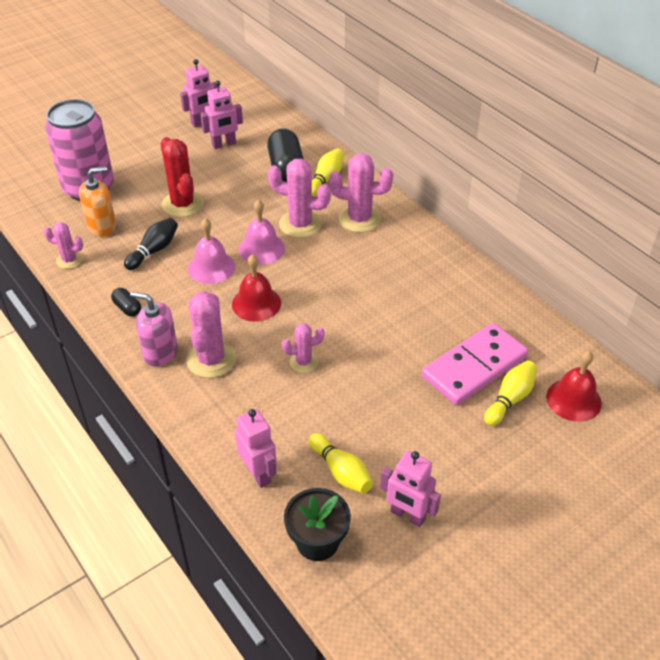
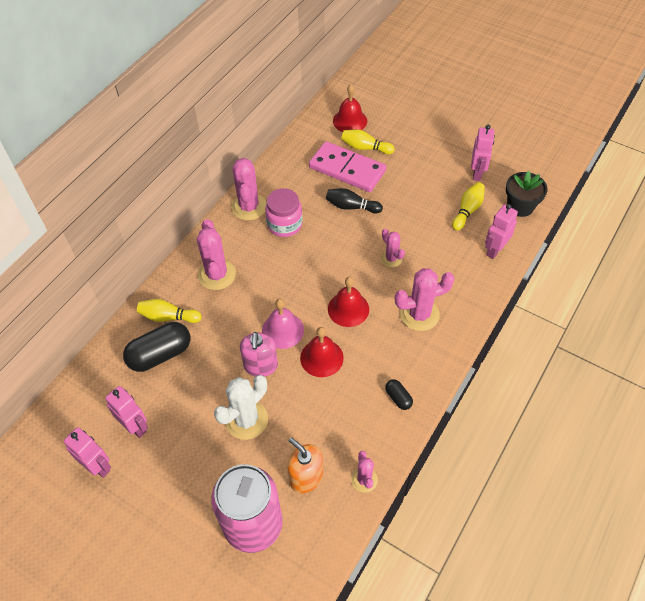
camera: 110 degrees left, 10 degrees up
(127, 308) = (398, 398): black capsule -> black capsule turned 60 degrees counterclockwise
(154, 251) = (320, 413): black bowling pin -> black bowling pin (351, 207)
(160, 352) = (431, 351): pink soap dispenser -> pink soap dispenser (260, 366)
(182, 204) = (246, 420): red cactus -> white cactus
(211, 267) = (321, 357): pink bell -> red bell
(300, 224) = (239, 314): pink cactus -> pink cactus (249, 207)
(404, 284) = (284, 224): none -> pink jar

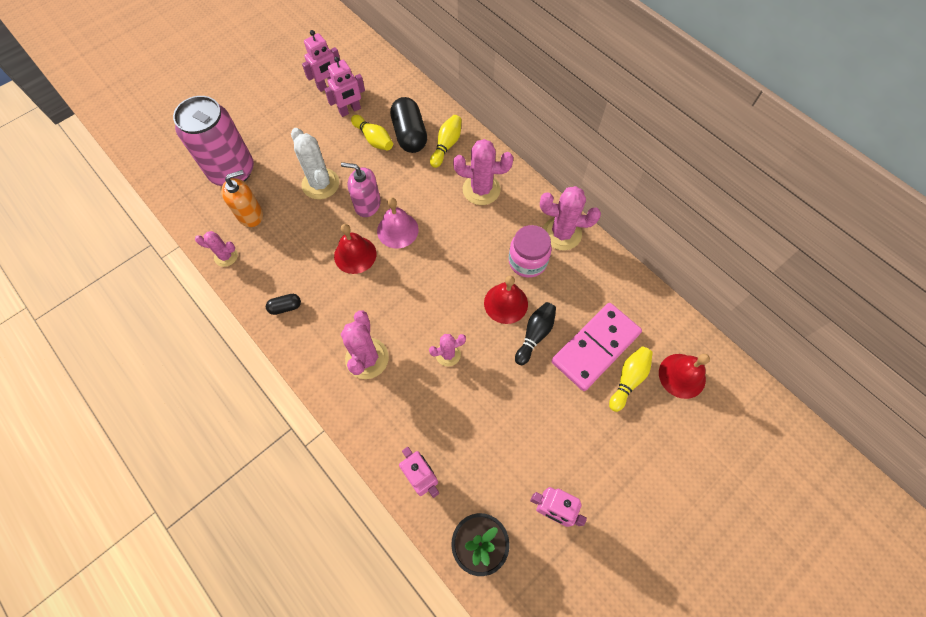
camera: 105 degrees right, 10 degrees up
(348, 309) = (399, 292): red bell -> red bell (506, 303)
(467, 211) = (491, 469): yellow bowling pin -> yellow bowling pin (374, 139)

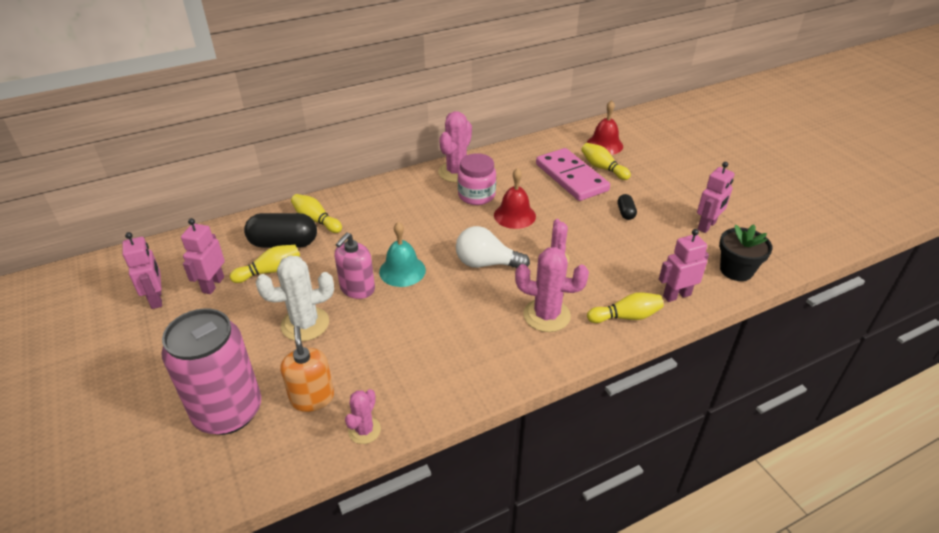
camera: 75 degrees left, 25 degrees down
(285, 307) = (463, 376): black capsule -> black capsule (625, 213)
(350, 110) = (213, 284): pink robot -> pink robot turned 150 degrees counterclockwise
(355, 255) = (418, 307): red bell -> none
(380, 429) = (626, 316): none -> yellow bowling pin
(397, 230) = (402, 271): pink bell -> turquoise bell
(424, 294) = (486, 263): none -> white light bulb
(481, 189) = (384, 208): pink cactus -> none
(535, 335) = (551, 205): black bowling pin -> none

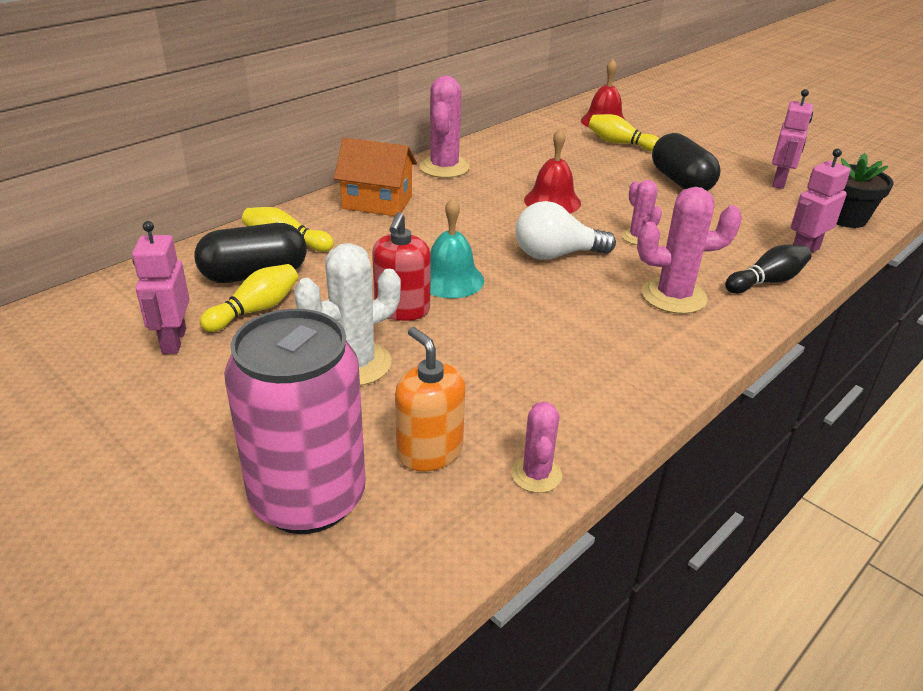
camera: 20 degrees left, 5 degrees down
(157, 299) = (87, 375): pink robot -> none
(357, 289) = (402, 309): pink soap dispenser -> red soap dispenser
(392, 196) = (377, 202): none -> orange house
(476, 195) = (488, 188): pink jar -> none
(571, 177) = (590, 156): pink domino -> none
(625, 213) = (681, 182): black capsule -> black capsule, size x2.06
(626, 316) = (766, 281): yellow bowling pin -> black bowling pin

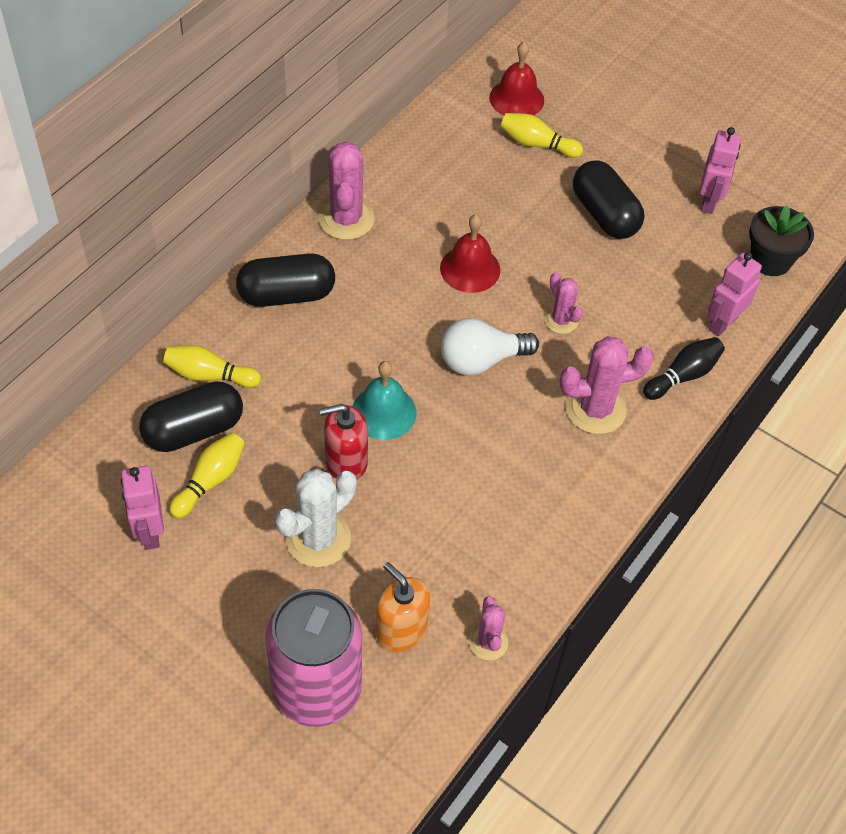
camera: 10 degrees left, 20 degrees up
(377, 202) = (286, 294): orange house -> black capsule
(402, 309) = (346, 462): red soap dispenser -> red soap dispenser turned 75 degrees clockwise

